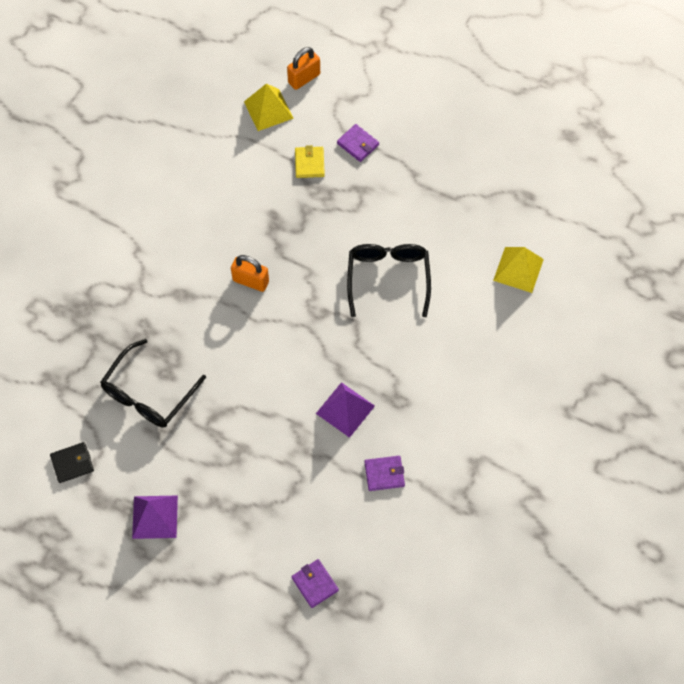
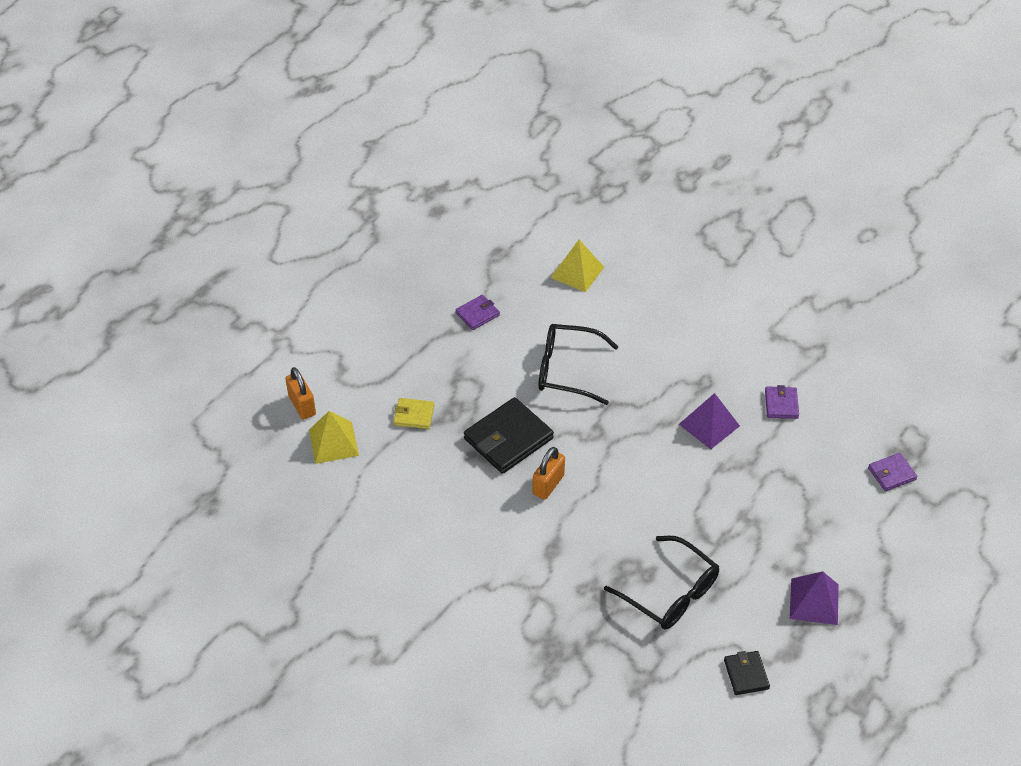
camera: 80 degrees left, 15 degrees down
(297, 241) = (508, 438): none -> black wallet
(358, 144) = (401, 371): purple wallet -> purple wallet (477, 314)

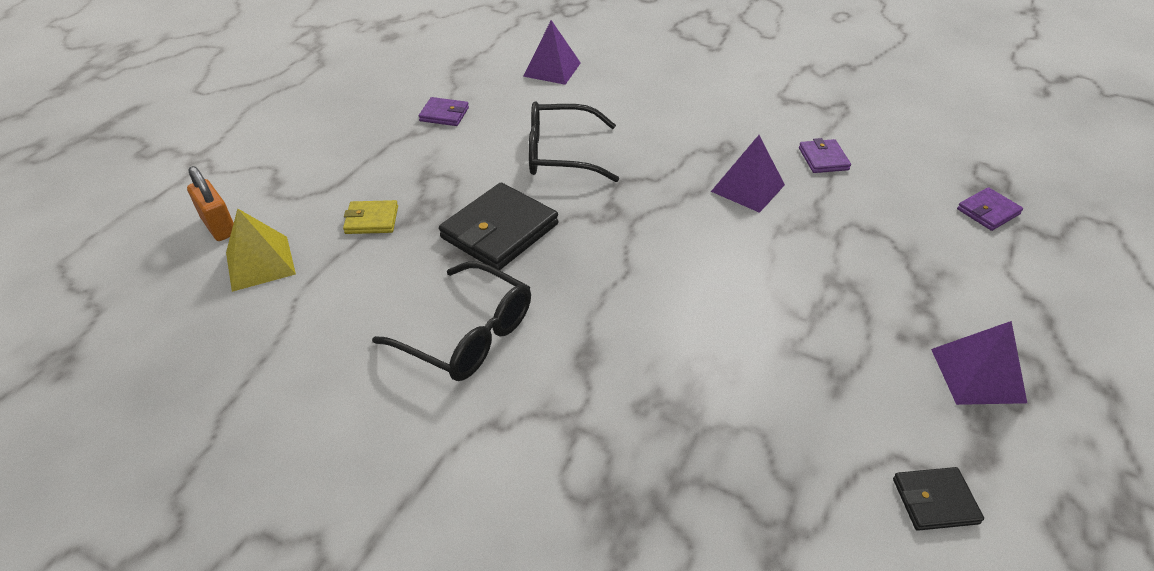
camera: 10 degrees left, 5 degrees down
(477, 314) = (444, 114): purple wallet -> purple wallet turned 60 degrees clockwise
(548, 485) = (562, 276): orange padlock -> none
(577, 272) = (552, 69): yellow pyramid -> purple pyramid
(670, 593) = (772, 393): black glasses -> black glasses (468, 334)
(746, 674) = (934, 501): black wallet -> black wallet turned 75 degrees counterclockwise

